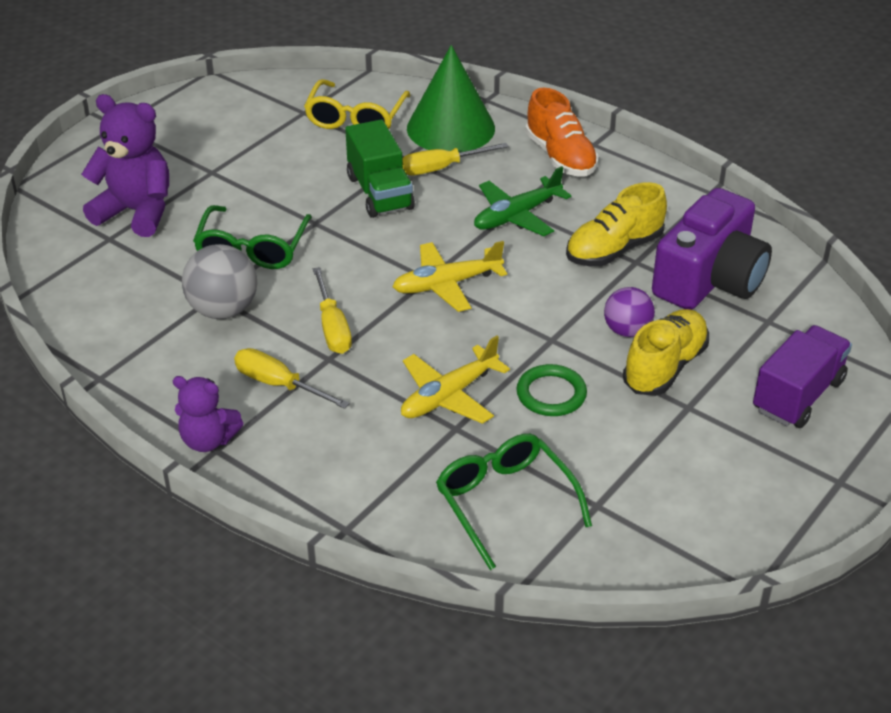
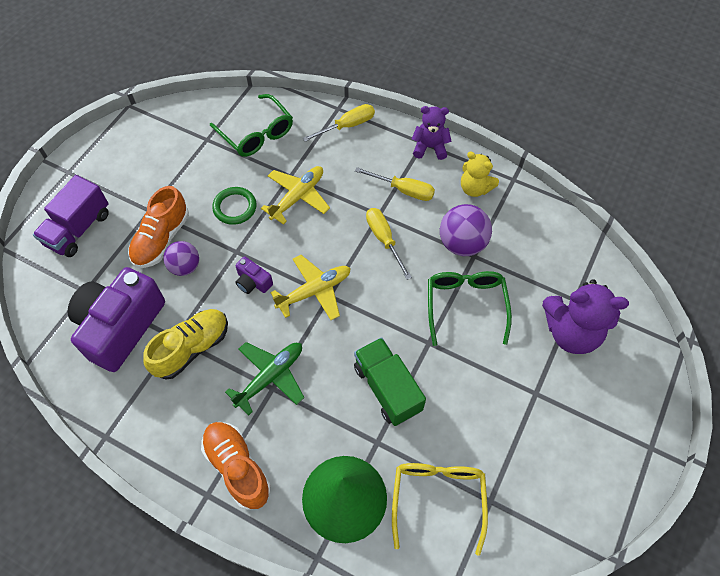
camera: 170 degrees right, 20 degrees up
(166, 373) = (475, 188): none -> yellow teddy bear
(223, 310) = (462, 244): grey ball -> purple ball
(441, 168) = (342, 432): yellow screwdriver -> yellow screwdriver (347, 126)
(530, 303) = (253, 282): none -> purple camera
(665, 367) = (161, 239): yellow shoe -> orange shoe

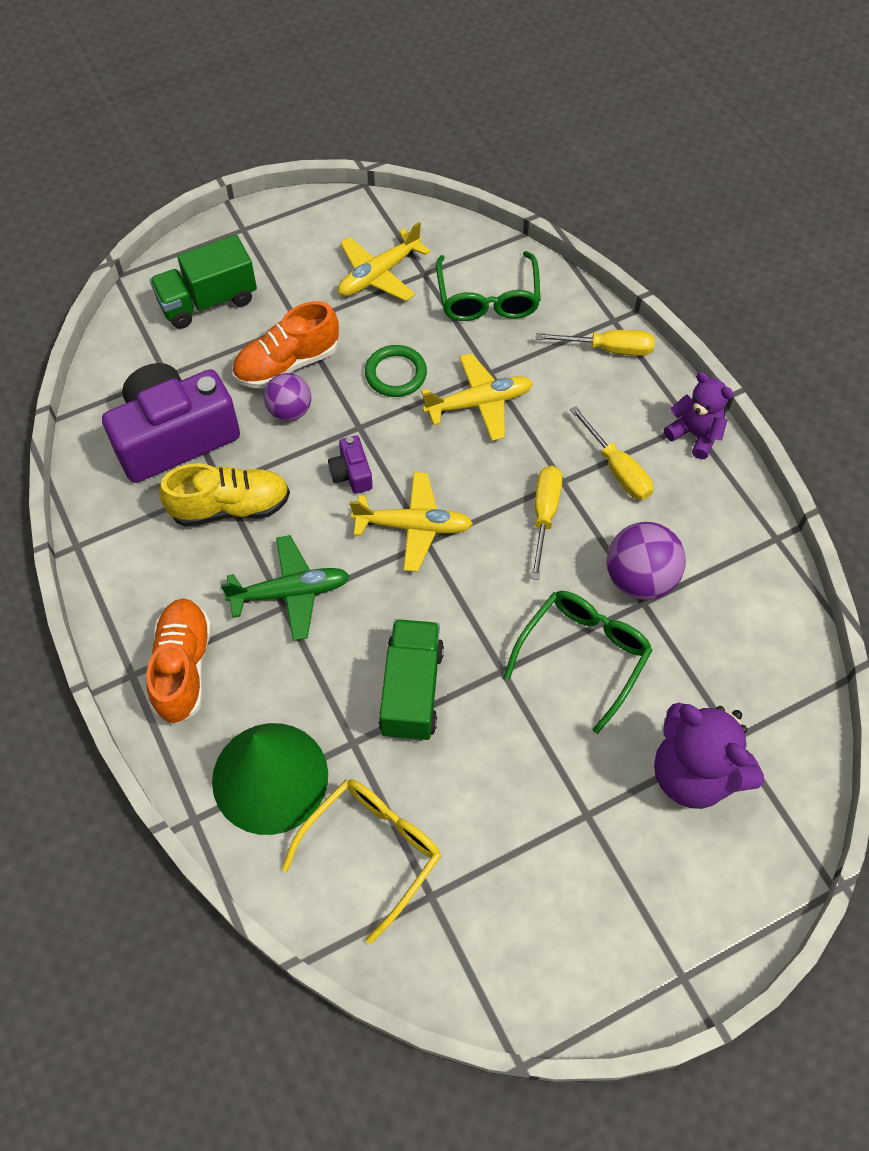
camera: 35 degrees right, 0 degrees up
(78, 229) = (208, 301): purple truck -> green truck
(179, 154) = (379, 275): none -> yellow plane
(475, 188) = (713, 520): yellow teddy bear -> none

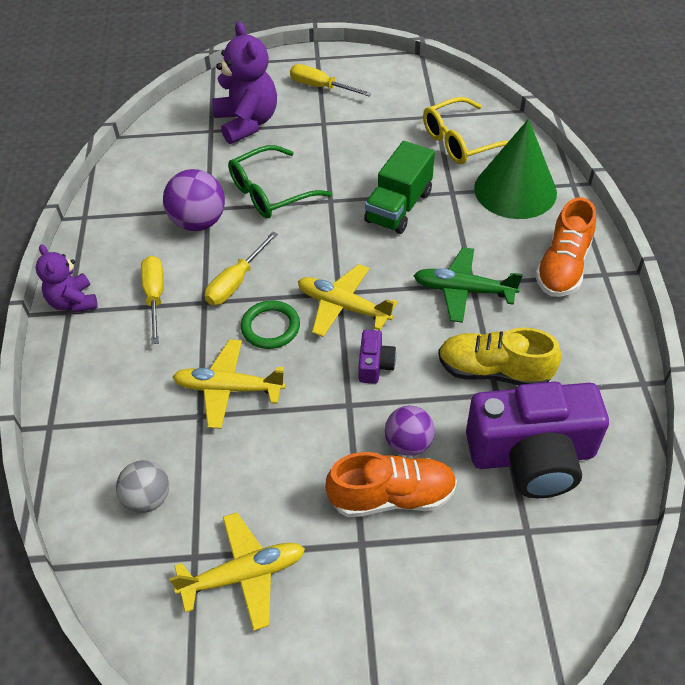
camera: 155 degrees left, 10 degrees down
(208, 301) = (455, 615): green truck -> none
(396, 374) = (288, 445): green ring -> green ring (270, 327)
(488, 297) = (148, 498): green glasses -> grey ball
(608, 349) = (78, 399): yellow screwdriver -> yellow screwdriver (321, 87)

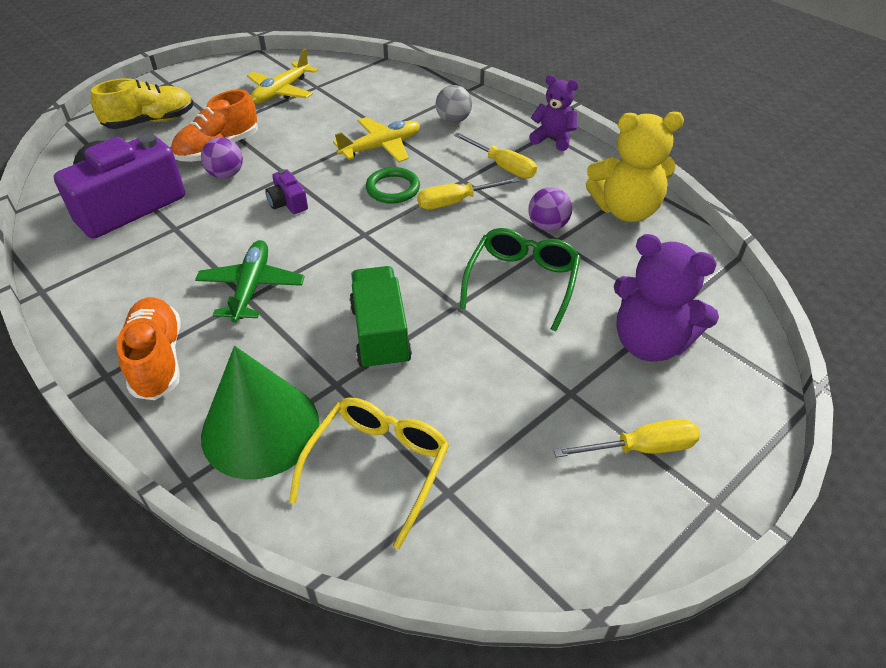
camera: 140 degrees right, 5 degrees down
(128, 204) = (625, 210): none -> yellow teddy bear
(148, 498) = (369, 92): grey ball -> grey ball (453, 120)
(198, 222) = (547, 226): purple ball -> purple ball, size x0.66
(236, 282) = (456, 202): yellow screwdriver -> yellow screwdriver turned 105 degrees counterclockwise
(343, 306) = (350, 226): yellow plane -> none
(463, 290) = (251, 287): green plane -> green plane turned 60 degrees counterclockwise
(494, 371) = (185, 241): yellow shoe -> yellow shoe (150, 122)

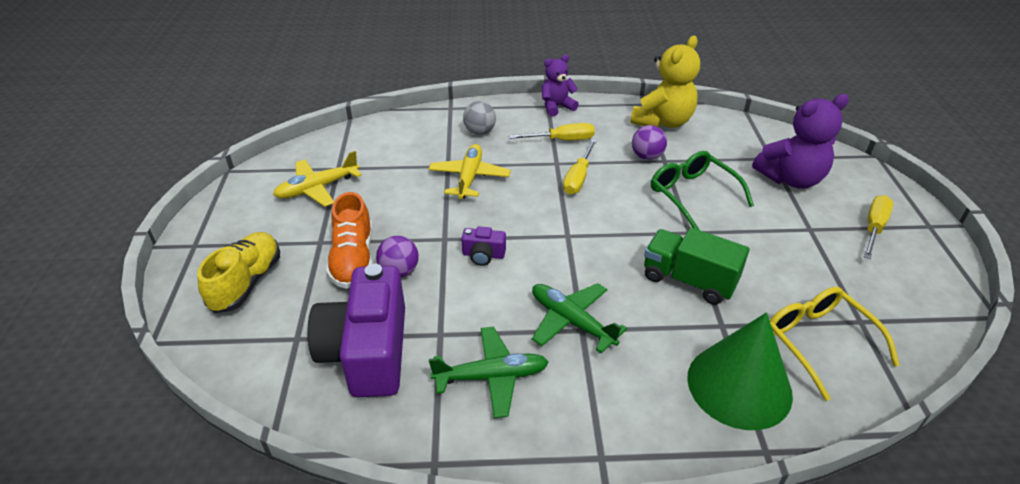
camera: 50 degrees left, 5 degrees down
(149, 276) = (492, 377): none -> green plane
(157, 360) = (610, 415): orange shoe -> none
(281, 92) = (317, 188): yellow plane -> yellow plane turned 75 degrees clockwise
(393, 188) = (528, 197): green ring -> none

